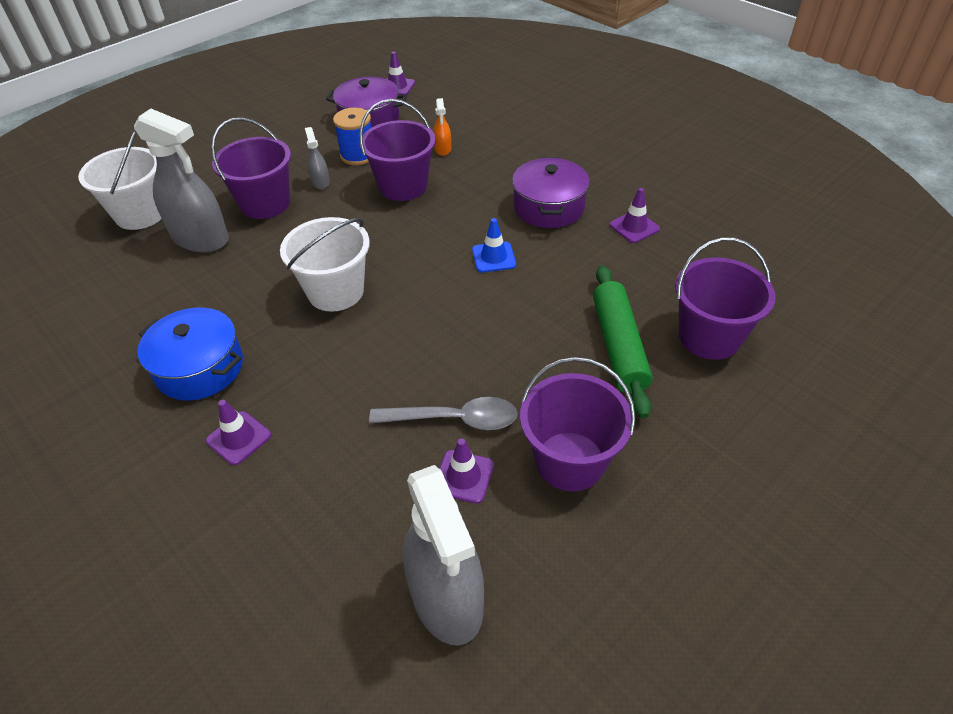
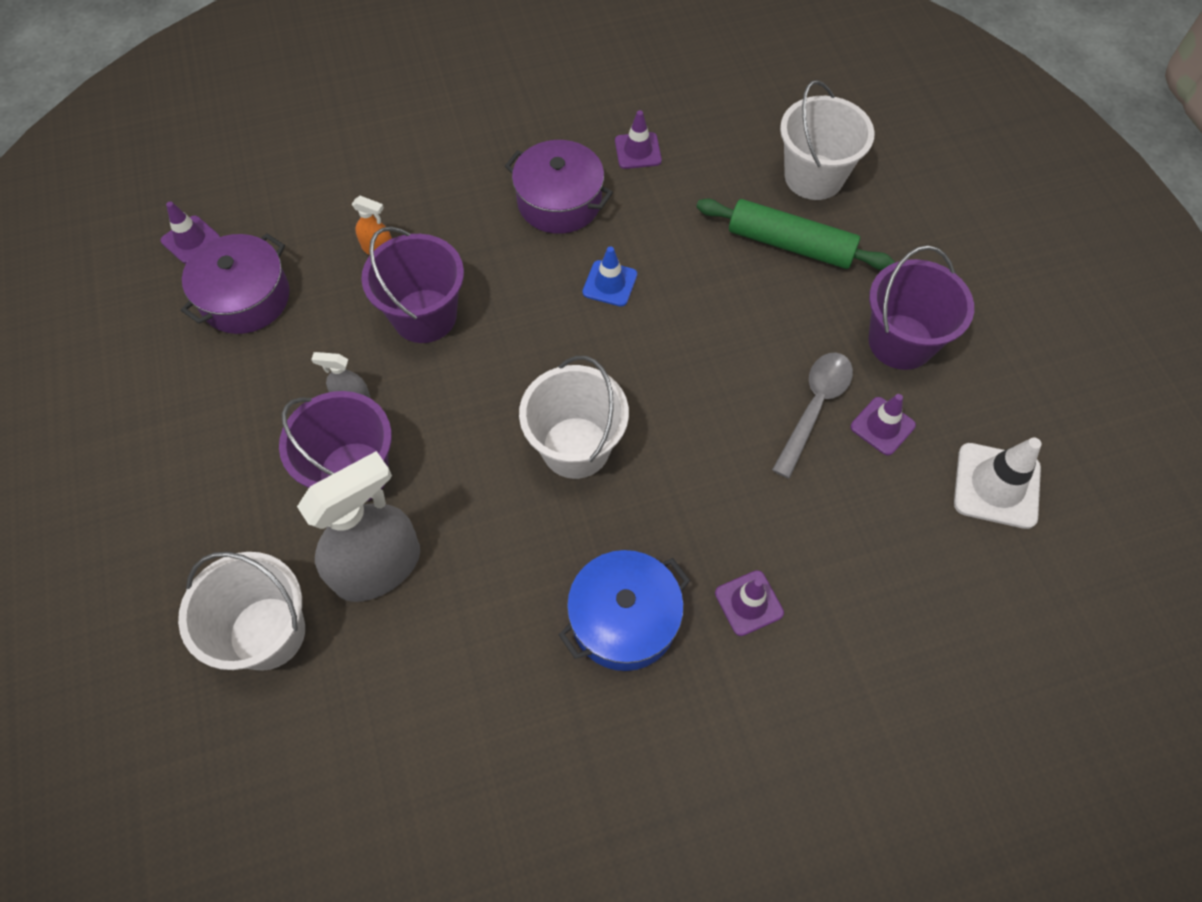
camera: 65 degrees left, 15 degrees up
(358, 155) = (322, 339): blue spool -> none
(447, 598) = (996, 486): grey spray bottle -> white traffic cone
(709, 337) = (814, 177): purple bucket -> white bucket

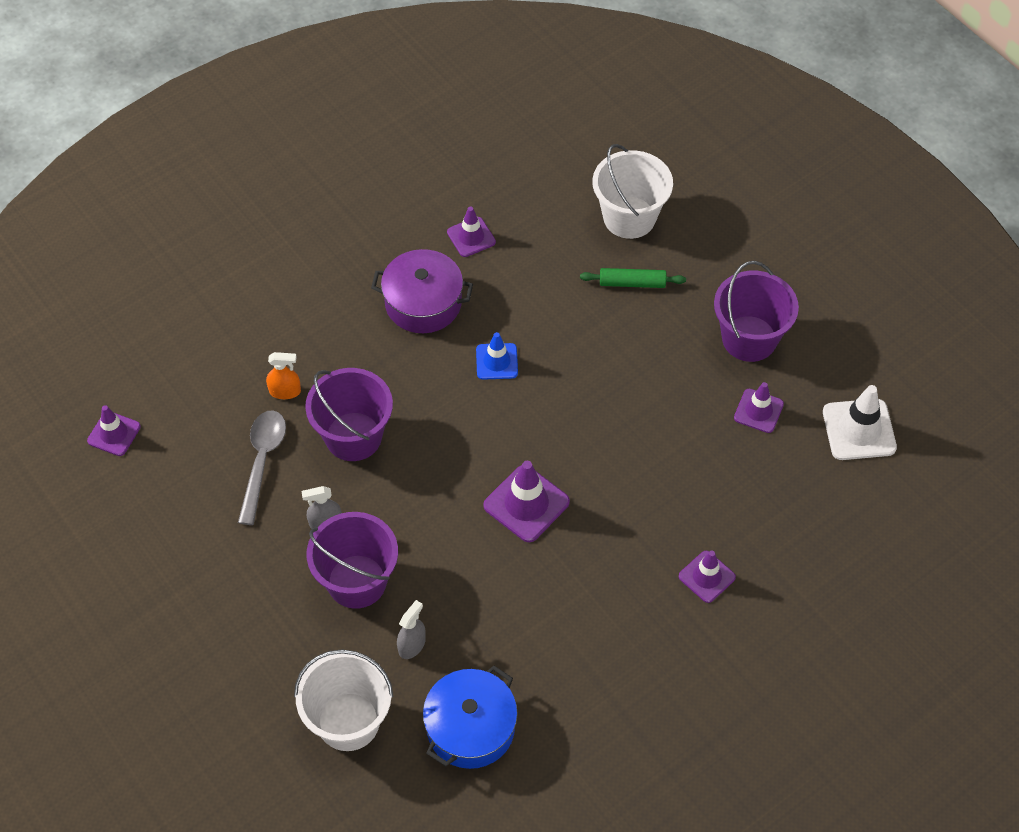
camera: 20 degrees left, 5 degrees down
(245, 298) = (190, 469): purple pot -> none
(378, 567) = (412, 645): grey spray bottle -> grey spray bottle, size x0.44
(575, 447) = (526, 504): white bucket -> purple traffic cone
(624, 619) = (618, 619): blue pot -> blue pot (470, 728)
(790, 244) = (632, 283): green rolling pin -> green rolling pin, size x0.60
(814, 408) = (701, 413): grey spoon -> grey spoon (262, 461)

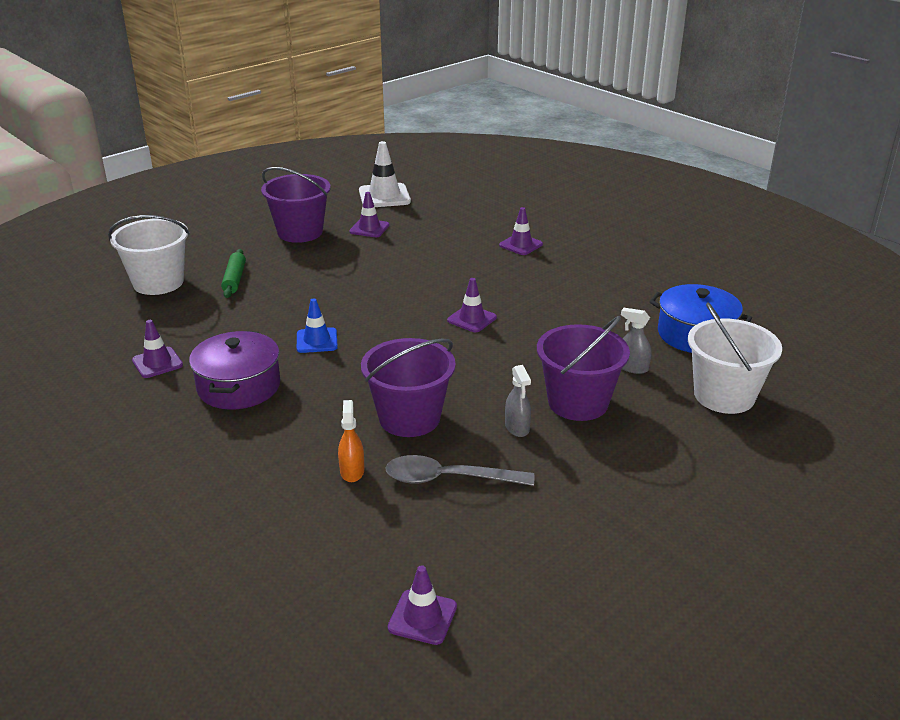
camera: 95 degrees left, 25 degrees down
(526, 504) = (472, 319): purple traffic cone -> purple traffic cone, size x0.64

